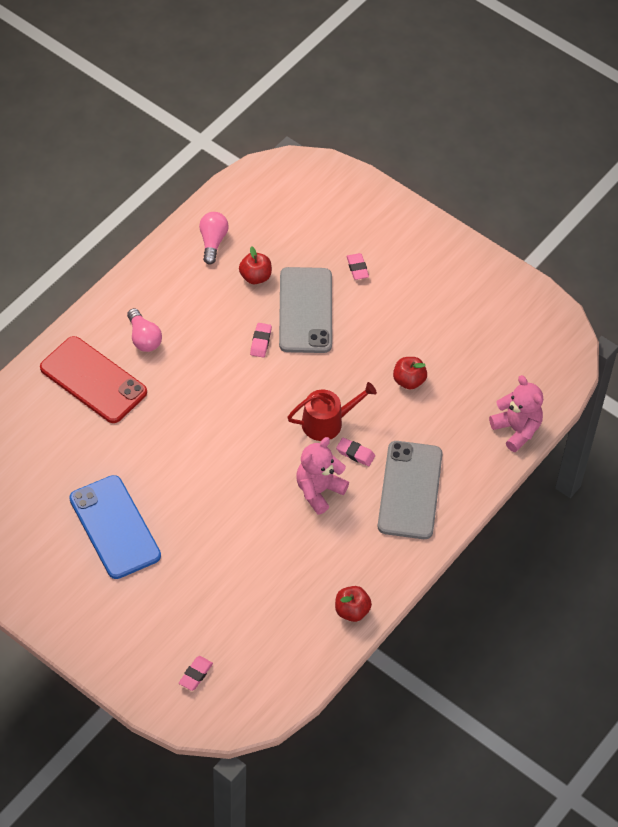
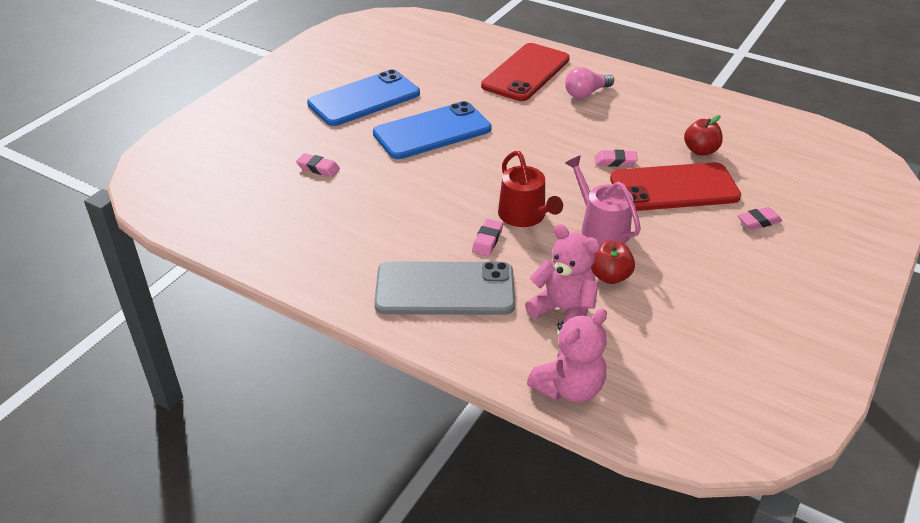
camera: 85 degrees right, 15 degrees down
(187, 474) = (432, 131): none -> blue phone
(195, 675) = (198, 157): pink eraser -> pink eraser (318, 168)
(212, 242) = (729, 120): pink light bulb -> none
(305, 310) = (674, 188): grey phone -> red phone
(319, 491) = (429, 217): pink teddy bear -> pink teddy bear (563, 311)
(350, 373) = (601, 227): none -> pink watering can
(352, 611) = (270, 254): red apple -> none

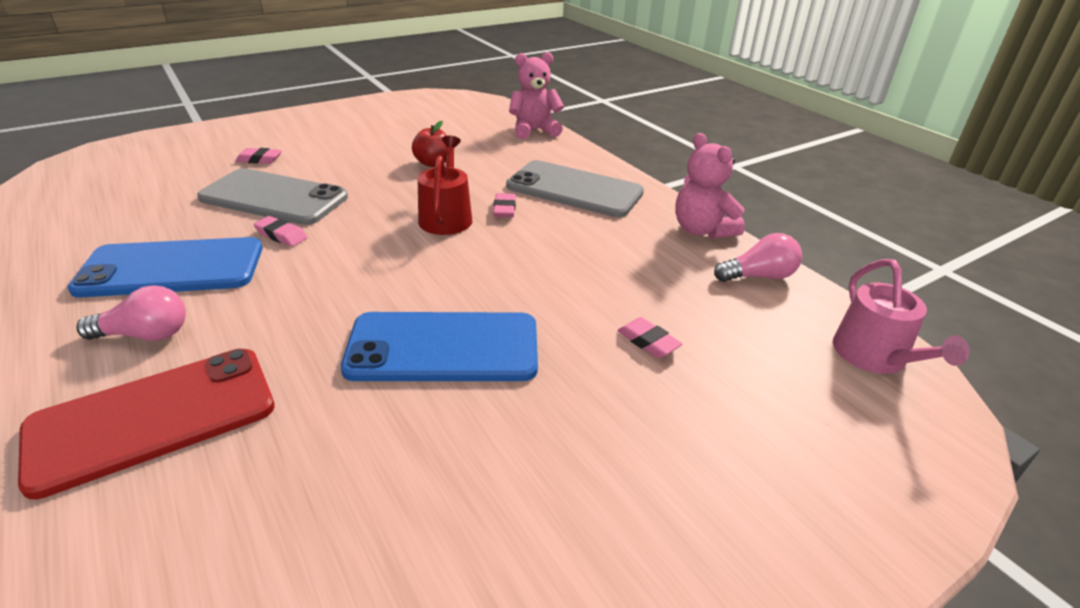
camera: 155 degrees left, 5 degrees down
(249, 241) = (758, 276): none -> pink light bulb
(364, 99) = (501, 467): blue phone -> blue phone (172, 268)
(487, 240) = (504, 209): pink eraser -> pink eraser turned 45 degrees counterclockwise
(563, 311) = (494, 157): pink teddy bear -> pink teddy bear (702, 230)
(601, 227) = (391, 190): pink watering can -> pink watering can (874, 357)
(674, 188) = (274, 198): red phone -> grey phone
(700, 150) = (179, 218): red apple -> none

